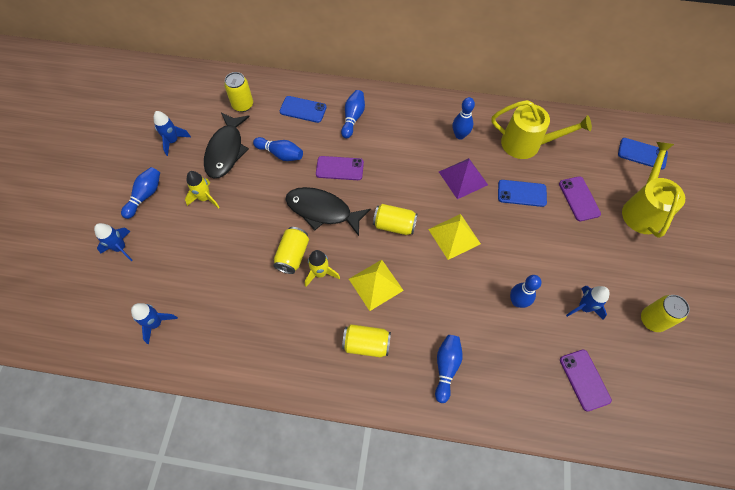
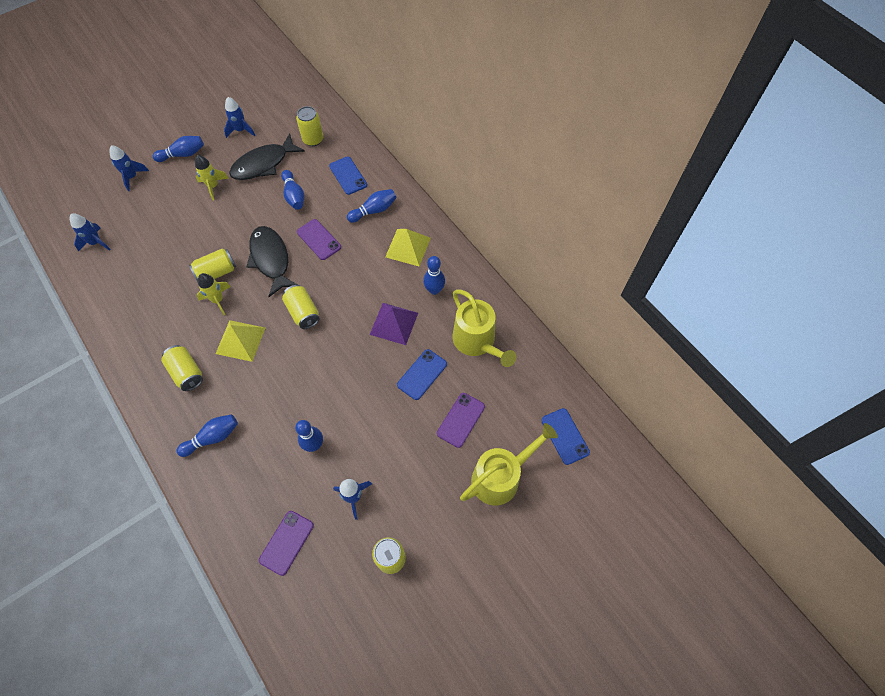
camera: 45 degrees right, 0 degrees up
(454, 236) = (332, 358): yellow pyramid -> yellow pyramid (408, 247)
(521, 193) = (422, 374): blue phone -> blue phone turned 75 degrees clockwise

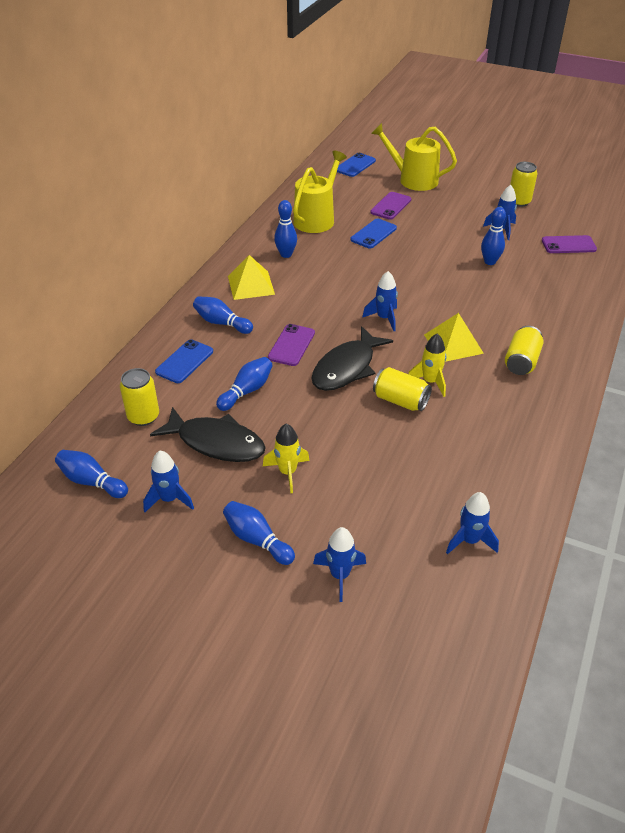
camera: 120 degrees left, 20 degrees down
(212, 437) = (551, 315): blue bowling pin -> blue bowling pin (92, 481)
(303, 312) = (384, 318): yellow can -> blue rocket
(394, 323) = (341, 263): purple pyramid -> none
(422, 374) = (373, 234): blue phone -> blue phone turned 60 degrees counterclockwise
(461, 420) = (391, 206): purple phone -> purple phone turned 60 degrees counterclockwise

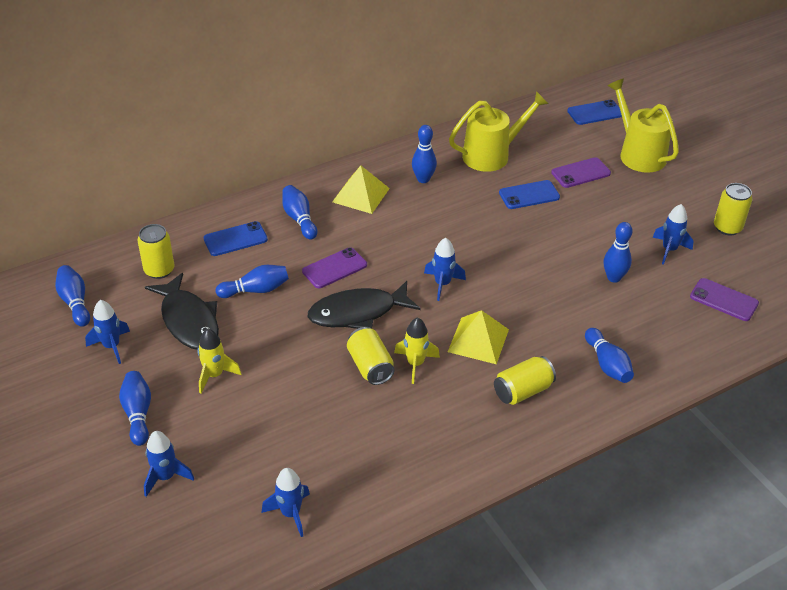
camera: 35 degrees right, 0 degrees up
(551, 317) = (607, 364): none -> blue bowling pin

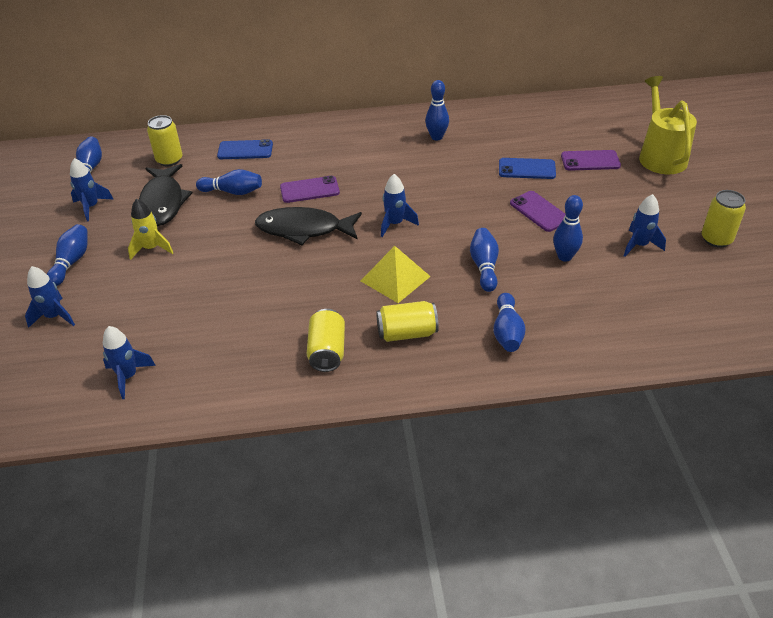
camera: 25 degrees right, 0 degrees up
(299, 219) = (308, 146): blue bowling pin -> blue bowling pin (484, 266)
(361, 195) = (373, 138): yellow pyramid -> none
(370, 366) = (283, 275): yellow can -> yellow can (327, 351)
(415, 364) = (324, 283): yellow rocket -> none
(491, 155) = (513, 130): yellow watering can -> none
(595, 113) = (637, 114): blue phone -> none
(724, 300) = (670, 304): purple phone -> purple phone (539, 211)

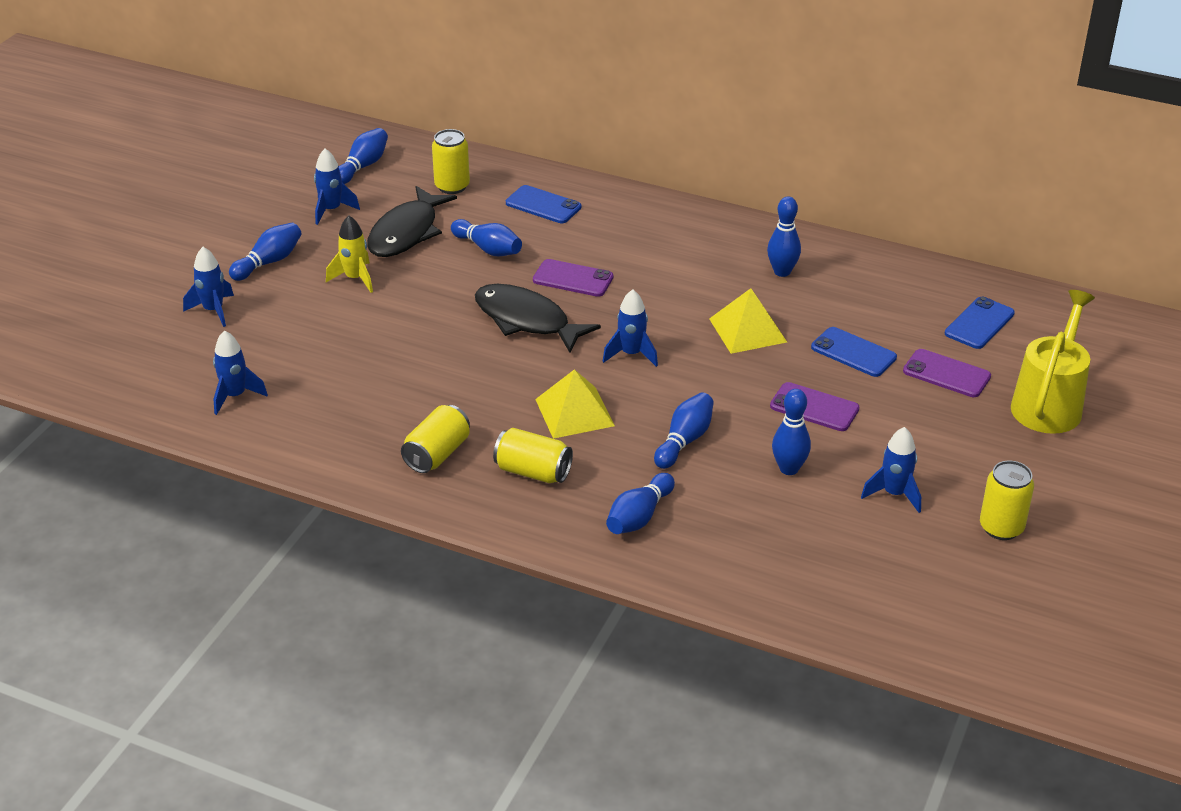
camera: 30 degrees right, 5 degrees down
(452, 180) = (747, 330): none -> yellow pyramid
(539, 211) = (814, 407): purple phone -> purple phone turned 60 degrees counterclockwise
(576, 125) = (979, 323): none -> blue phone

